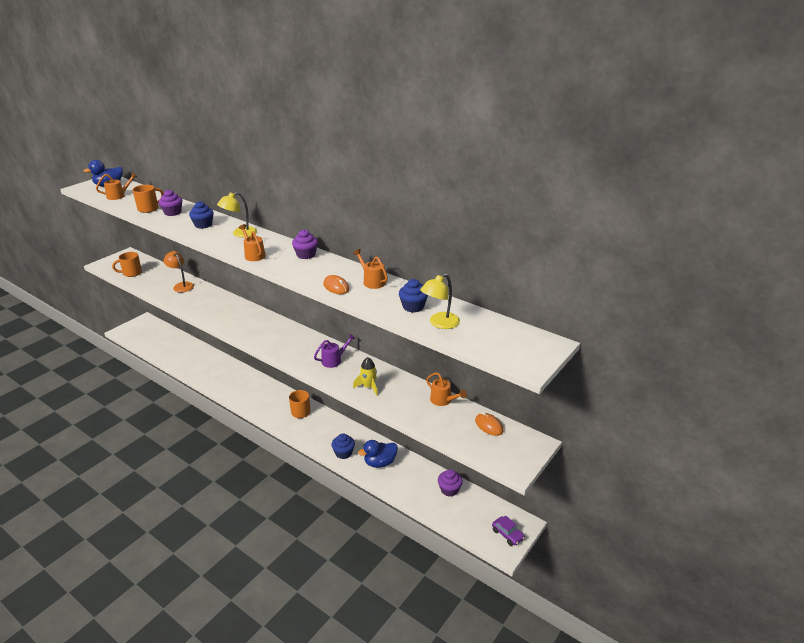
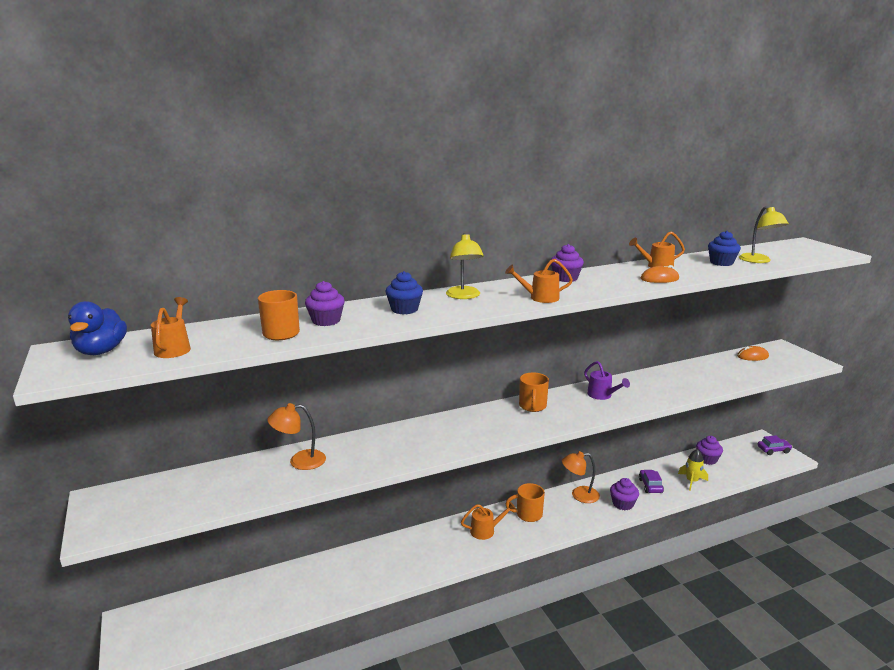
camera: 60 degrees left, 10 degrees down
(131, 273) = (185, 502): orange mug -> orange mug (532, 406)
(334, 360) = (602, 395): purple watering can -> purple watering can turned 150 degrees clockwise
(340, 429) = (579, 495): none -> orange lamp
(343, 453) = (622, 504): blue cupcake -> purple cupcake
(368, 387) = (665, 390): yellow rocket -> yellow rocket (692, 481)
(380, 463) = (650, 486): blue duck -> purple car
(443, 400) = (706, 364): orange watering can -> orange watering can (486, 530)

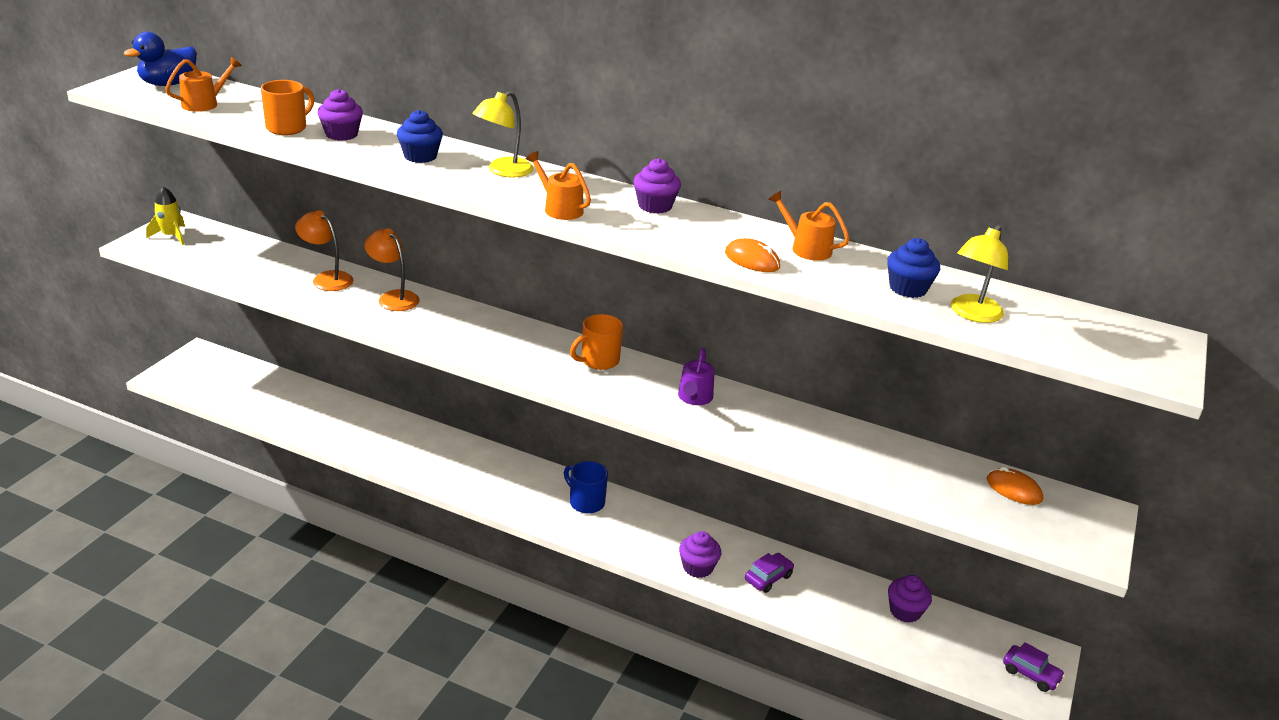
camera: 45 degrees right, 10 degrees up
(486, 530) = (523, 484): orange watering can -> none
(528, 514) = (586, 502): orange mug -> blue mug
(579, 495) = (671, 526): orange lamp -> orange lamp (393, 297)
(692, 481) = (828, 612): yellow rocket -> yellow rocket (171, 236)

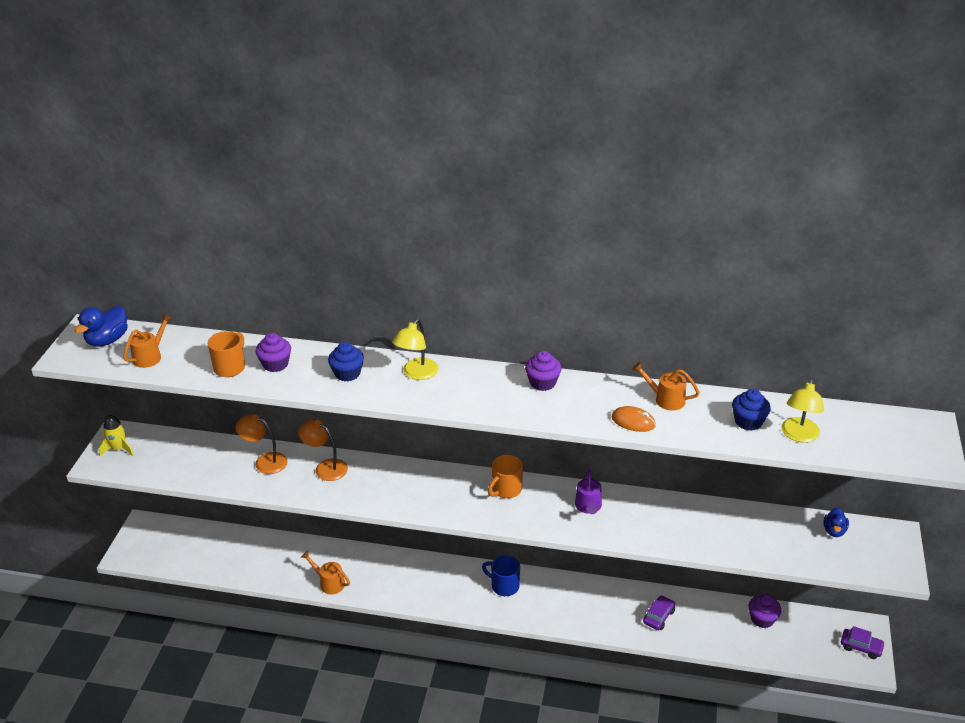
camera: 10 degrees left, 5 degrees up
(559, 208) = (476, 403): orange watering can -> orange watering can (329, 582)
(697, 567) = (606, 621): purple cupcake -> none
(1014, 489) = (834, 531): orange mouse -> blue duck

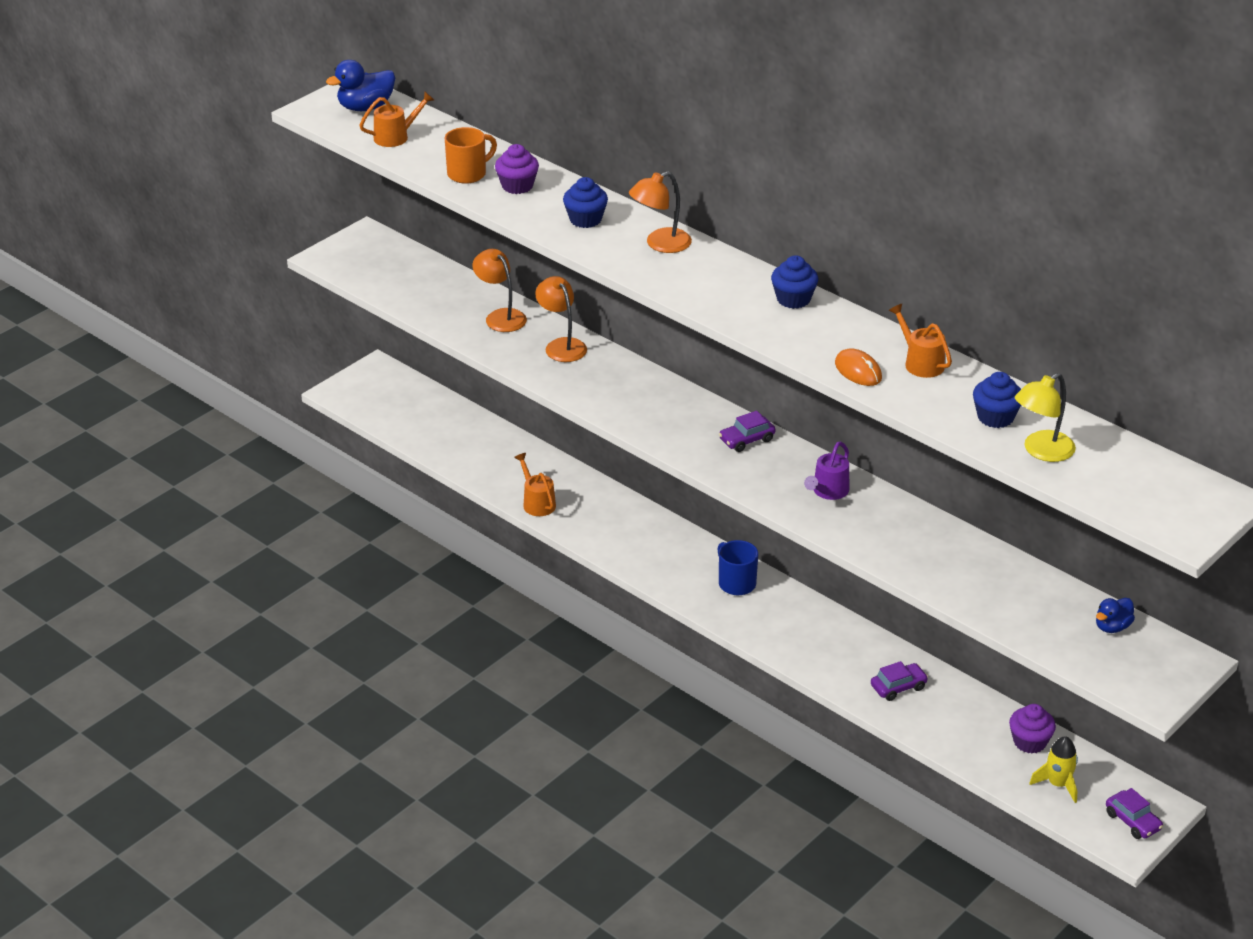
camera: 30 degrees right, 0 degrees up
(119, 449) = (357, 251): yellow rocket -> yellow rocket (1058, 784)
(416, 374) = (660, 244): yellow lamp -> orange lamp
(506, 490) = (746, 440): orange mug -> purple car
(542, 383) = (793, 299): purple cupcake -> blue cupcake

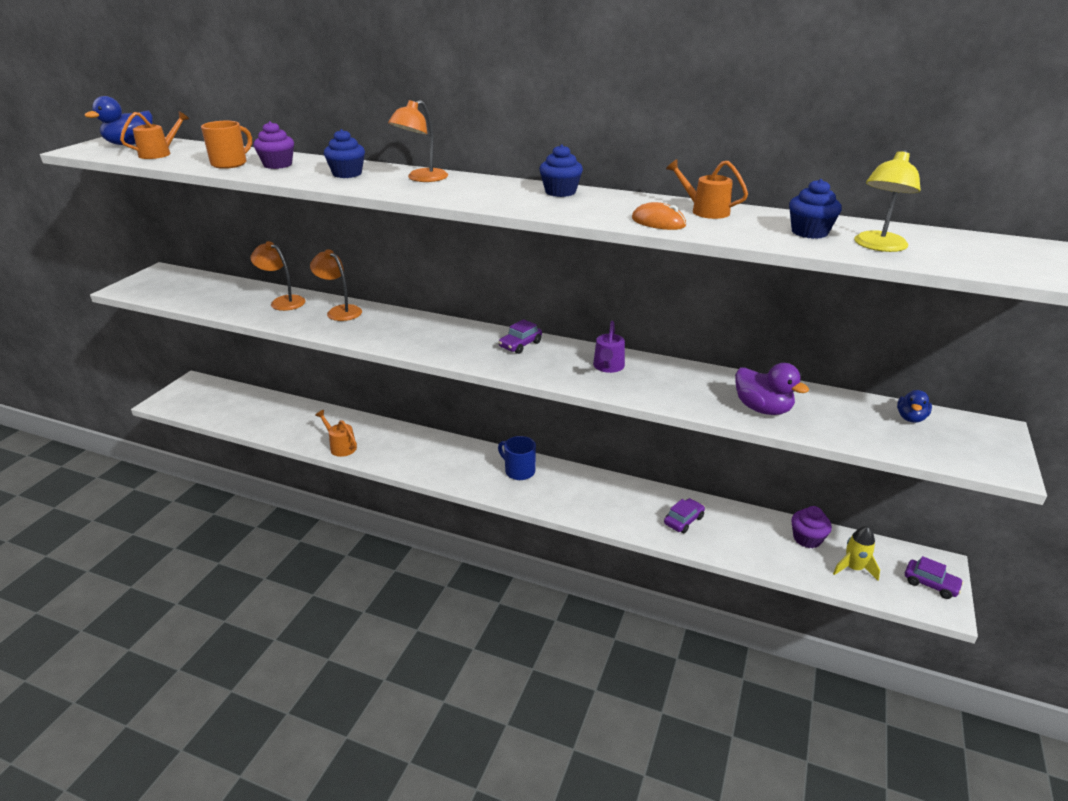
camera: 20 degrees left, 5 degrees down
(960, 580) = (762, 409): none -> purple duck

